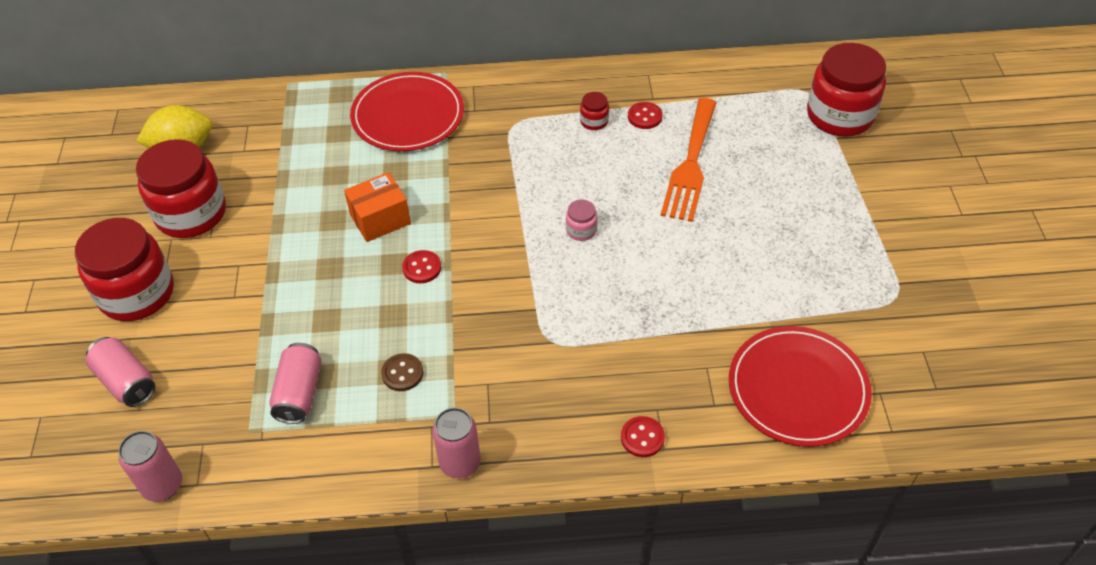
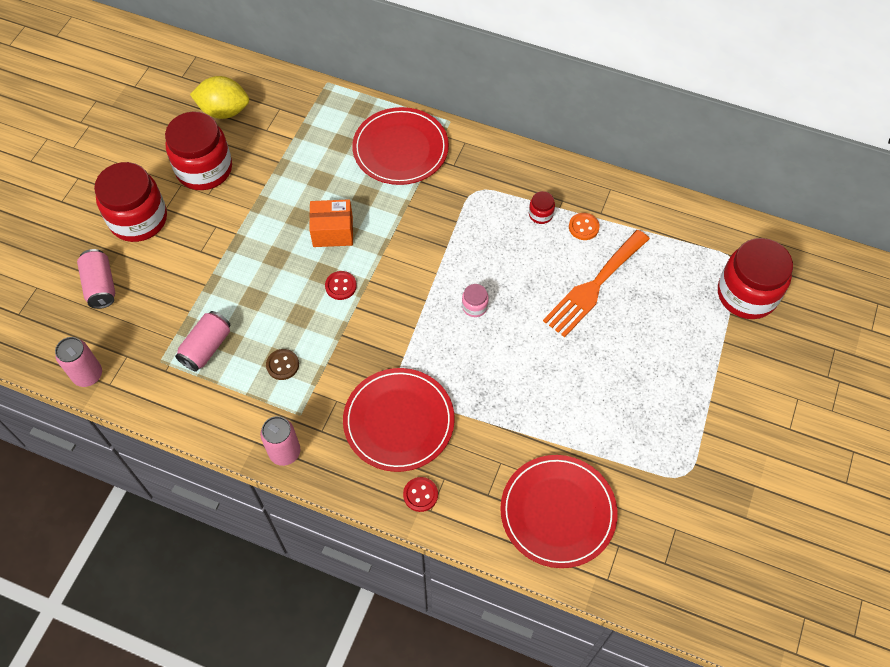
camera: 25 degrees right, 10 degrees up
(571, 374) = (399, 421): none -> red plate
(644, 117) = (583, 227): red button -> orange button

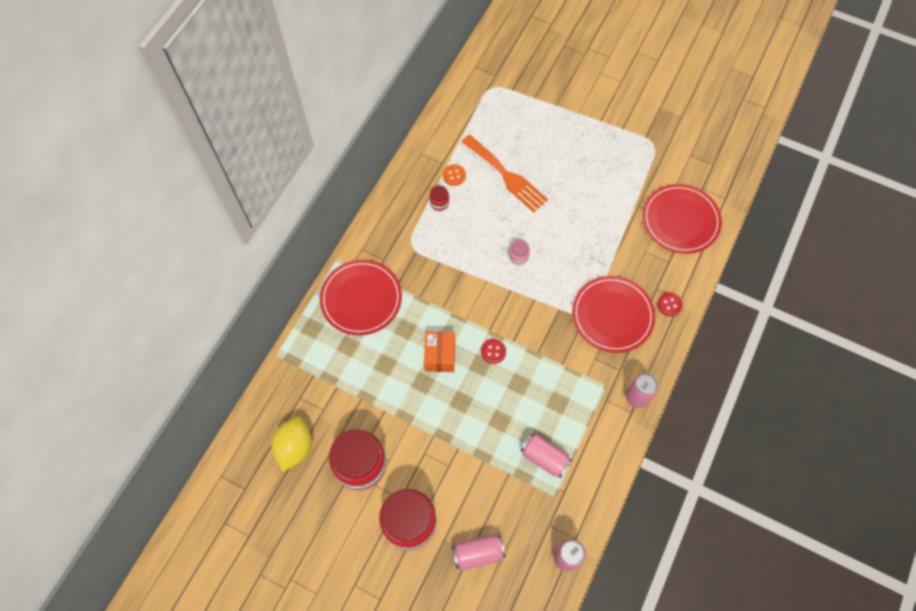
camera: 85 degrees left, 5 degrees up
(282, 365) = (563, 398): brown button -> none
(747, 294) = (520, 85): red jar -> none

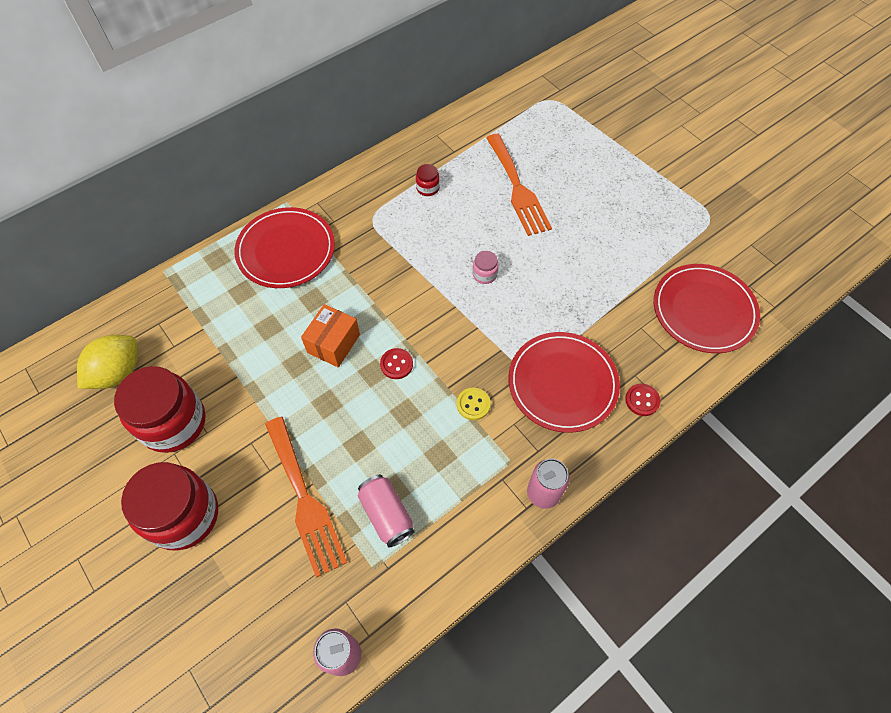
camera: 25 degrees right, 5 degrees down
(454, 175) = (459, 168): orange button -> none
(478, 553) = (239, 593): pink can -> none
(485, 474) = (305, 500): none -> orange fork
(561, 357) = (473, 404): none -> yellow button

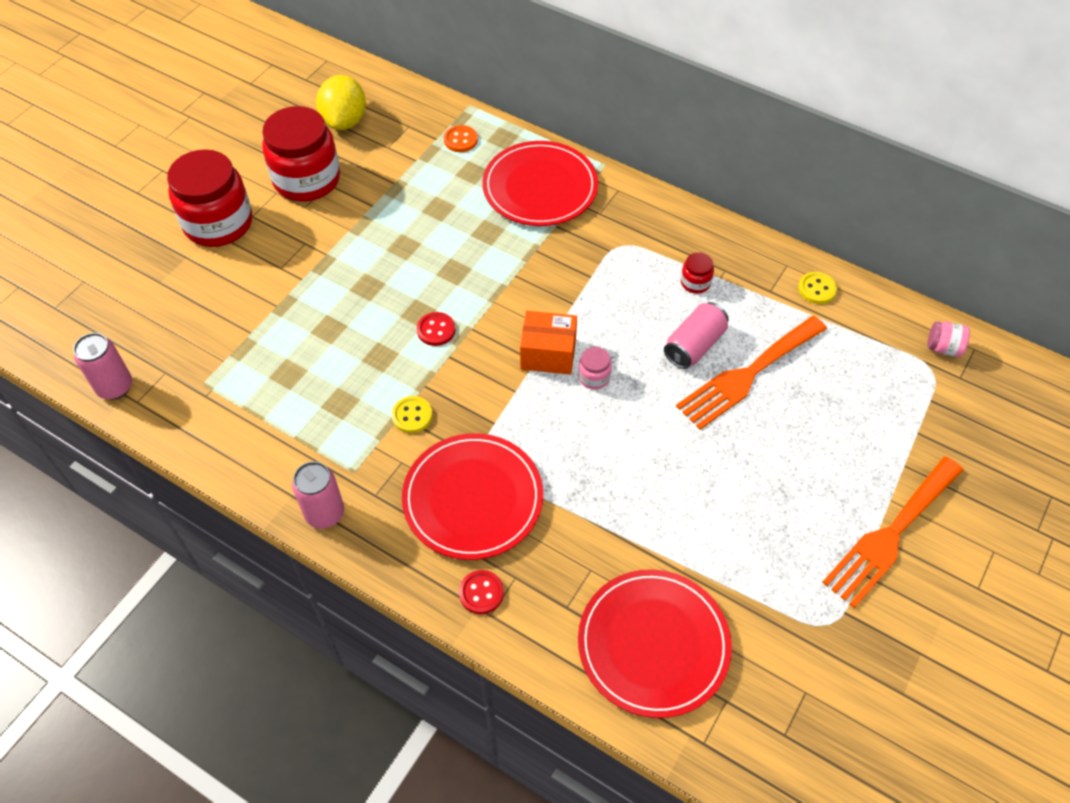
camera: 70 degrees right, 5 degrees down
(118, 372) = (344, 121): yellow lemon -> yellow lemon turned 75 degrees clockwise
(200, 289) = (460, 140): none -> orange button
(305, 500) = (258, 305): orange fork -> orange fork (891, 535)
(333, 343) = (440, 267): orange box -> orange box (548, 354)
(386, 514) = (261, 376): pink can -> pink can (694, 345)
(463, 127) = (817, 289): none -> yellow button
(535, 88) = (943, 348): none -> pink jar

